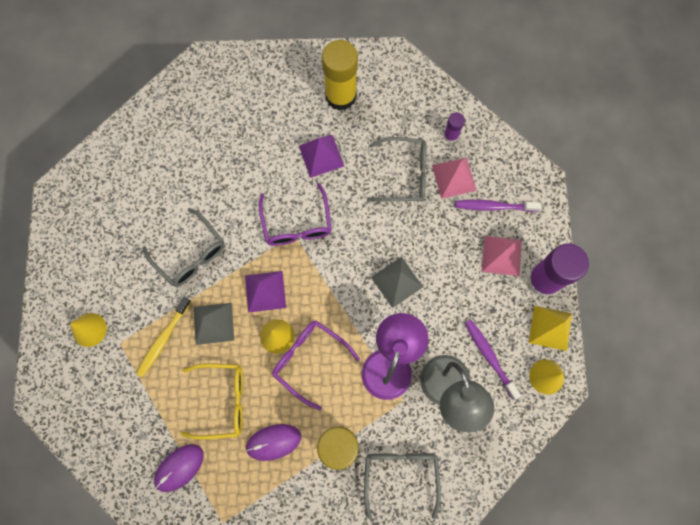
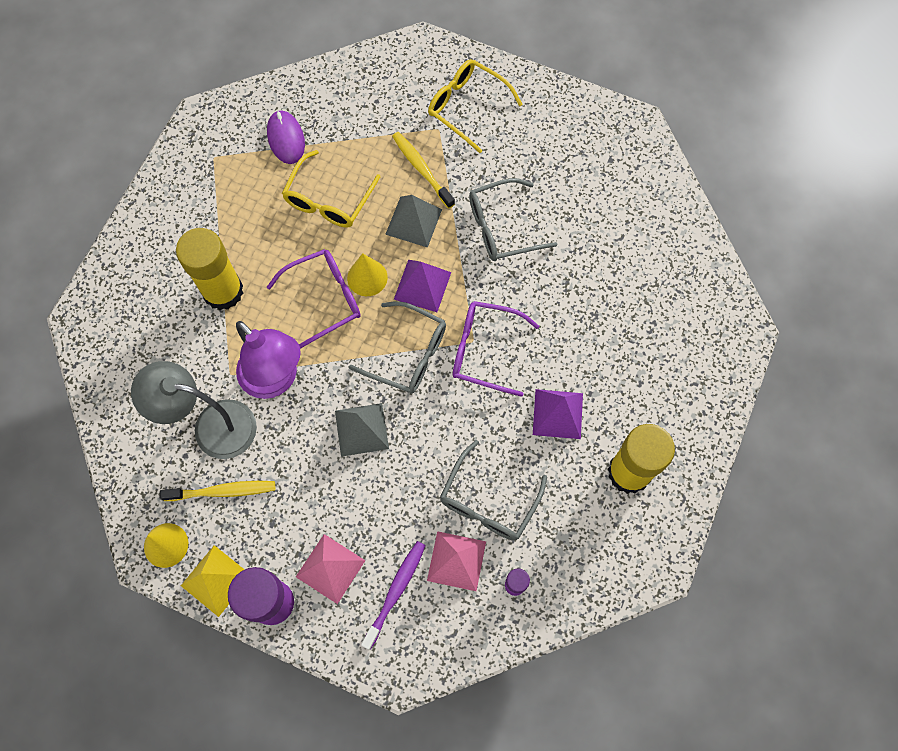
camera: 115 degrees right, 5 degrees down
(89, 329) = (467, 107): yellow cone -> yellow glasses
(273, 442) = (261, 231): purple mouse -> none
(400, 475) = (158, 337): grey glasses -> grey glasses (408, 354)
(489, 357) = (222, 491): purple toothbrush -> yellow toothbrush

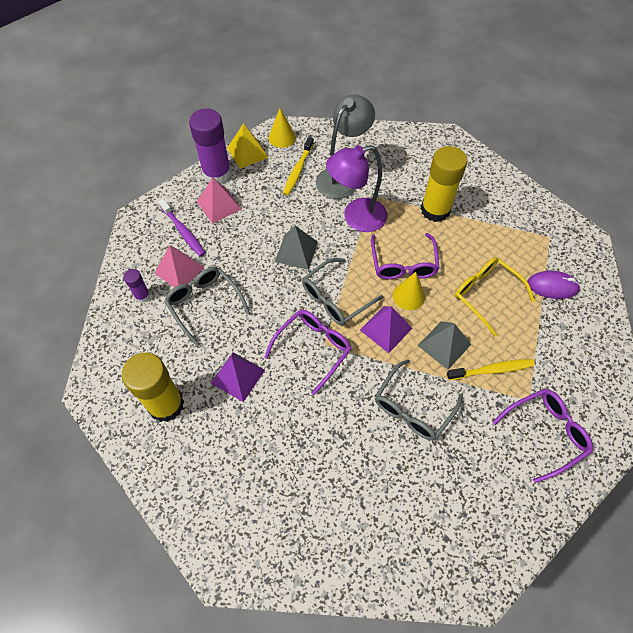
camera: 115 degrees right, 10 degrees down
(467, 107) = (545, 433): yellow glasses -> purple glasses
(502, 227) = (412, 408): grey glasses -> grey glasses turned 150 degrees counterclockwise

